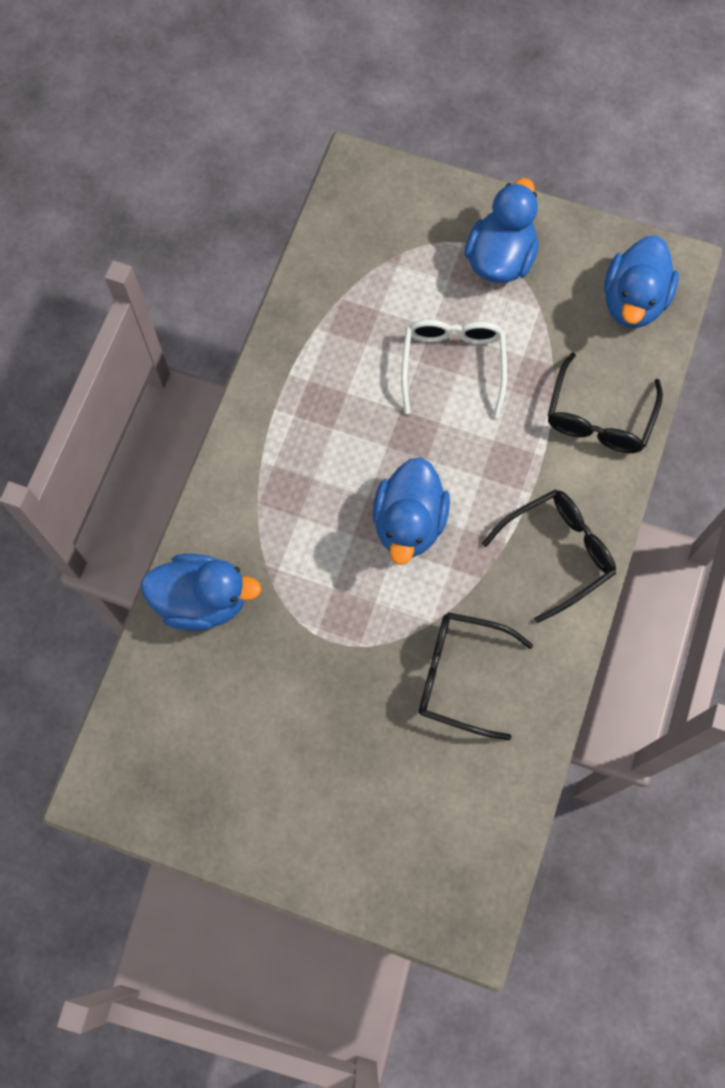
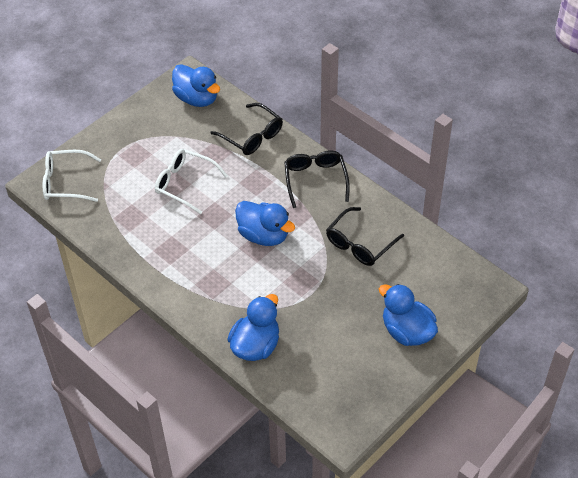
camera: 65 degrees left, 20 degrees down
(375, 204) = (65, 182): none -> white glasses
(500, 259) = (136, 141): blue duck -> blue duck (407, 331)

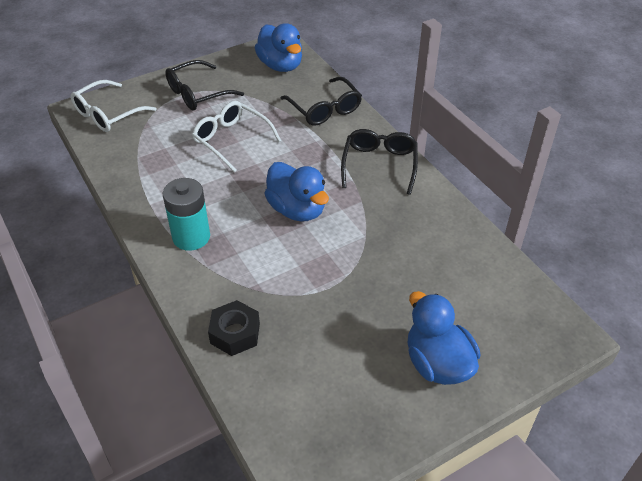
camera: 15 degrees right, 5 degrees down
(65, 182) = (108, 114): white glasses -> white glasses turned 60 degrees counterclockwise
(189, 278) = (191, 237): none -> turquoise battery
(255, 345) = (235, 333): blue duck -> black nut
(360, 244) = (409, 243): black glasses -> black glasses (197, 93)

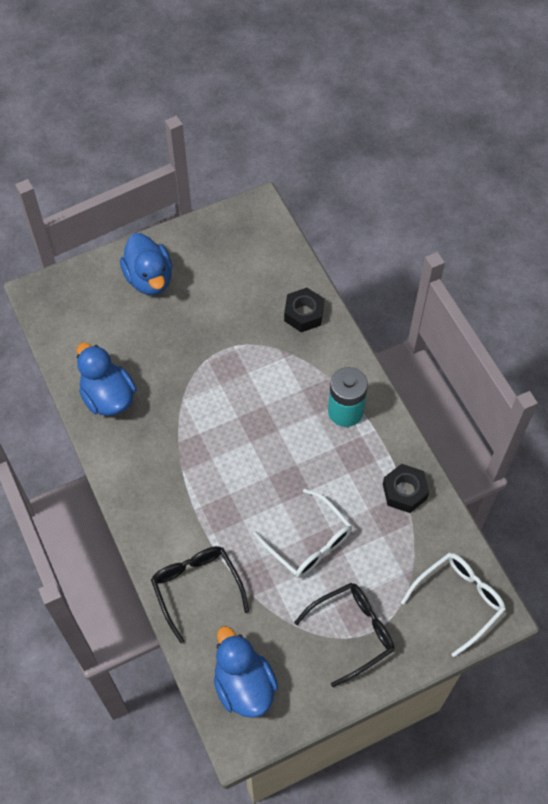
camera: 175 degrees left, 15 degrees up
(140, 178) = (404, 491): none -> black nut
(297, 209) = (243, 436): blue duck -> blue duck (108, 397)
(379, 165) = (150, 490): black glasses -> none

